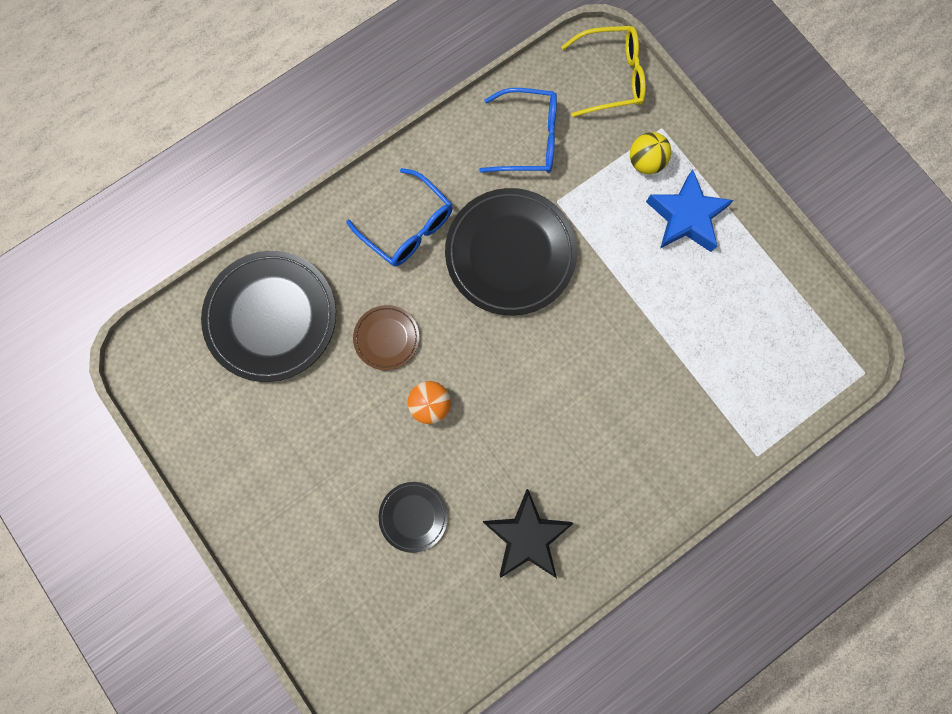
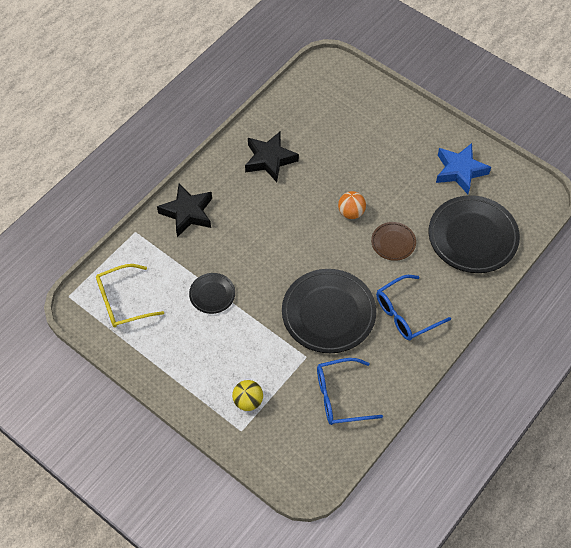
camera: 165 degrees right, 20 degrees down
(408, 227) = (405, 314): blue glasses -> blue glasses turned 60 degrees counterclockwise
(413, 516) = (340, 154): black plate -> black plate (212, 294)
(611, 77) = (290, 461): yellow glasses -> yellow glasses (122, 302)
(673, 468) = (187, 213): none -> black star
(686, 217) = (209, 368): blue star -> blue star (460, 171)

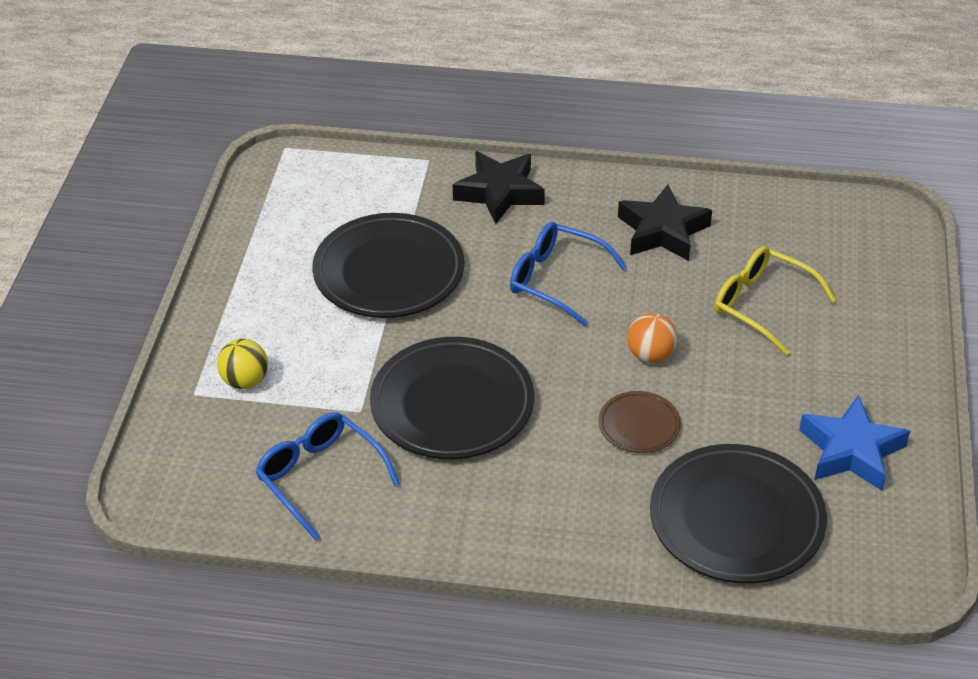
camera: 60 degrees right, 15 degrees down
(122, 302) = (312, 196): yellow glasses -> yellow glasses (762, 305)
(212, 294) = (389, 272): black plate -> black plate, size x2.02
(405, 314) = (521, 494): blue glasses -> blue glasses (556, 280)

